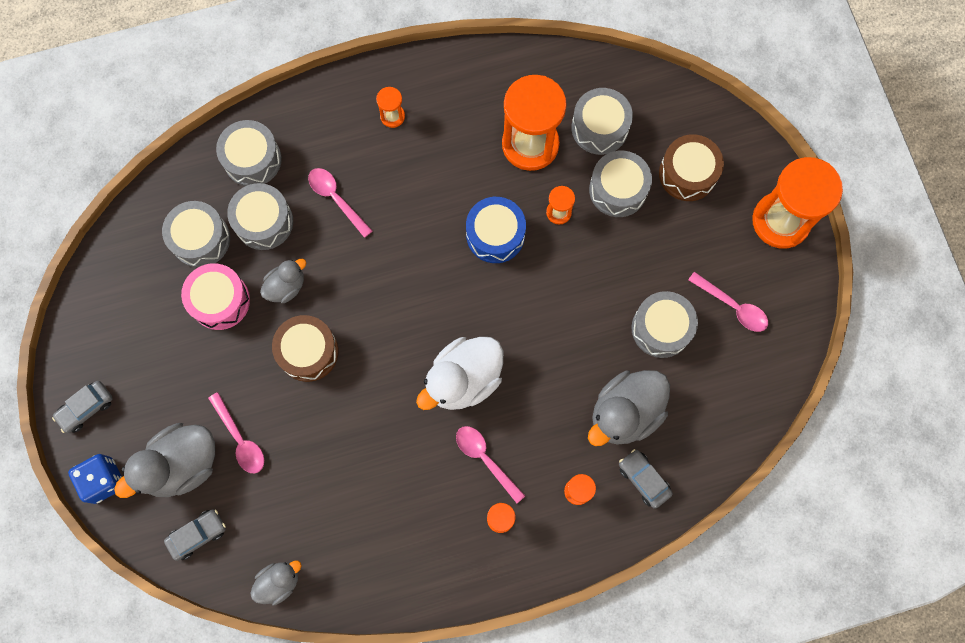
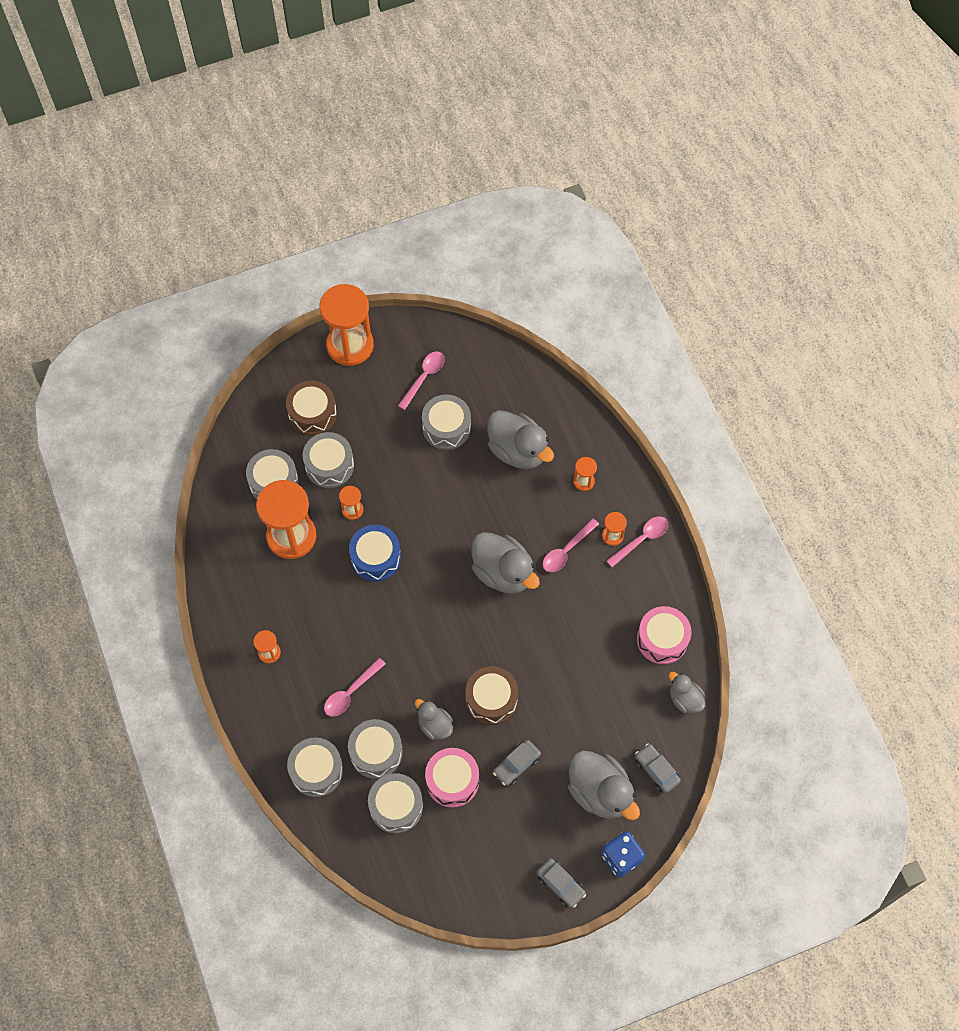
camera: 95 degrees left, 10 degrees down
(240, 439) = (572, 746): pink spoon -> pink spoon (641, 539)
(357, 564) = (662, 639): none -> pink drum
(463, 379) = (503, 572): white duck -> grey duck
(643, 479) = (568, 435): grey car -> grey car (516, 765)

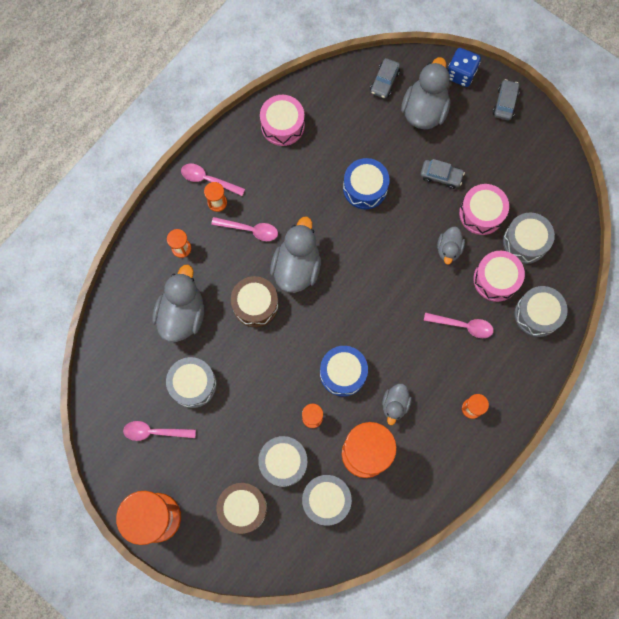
camera: 120 degrees left, 10 degrees up
(376, 752) = (496, 279): grey drum -> pink drum
(491, 699) = (403, 220): brown drum -> brown drum (255, 305)
(547, 681) = (365, 188): none -> blue drum
(685, 699) = (319, 88): grey duck -> grey duck (395, 404)

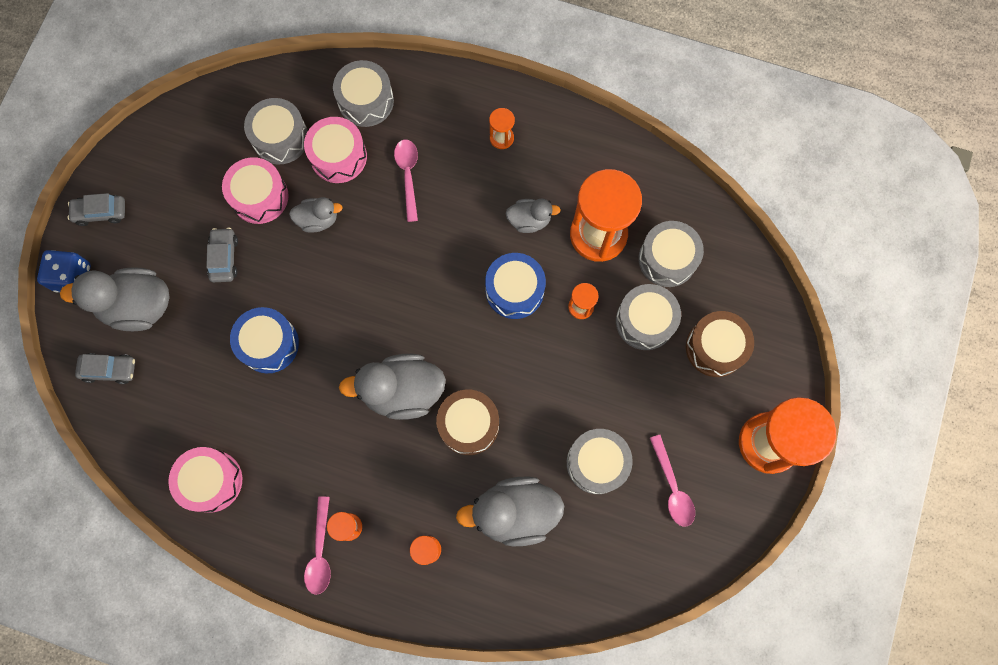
camera: 110 degrees left, 0 degrees up
(250, 230) = (372, 469): pink spoon -> none

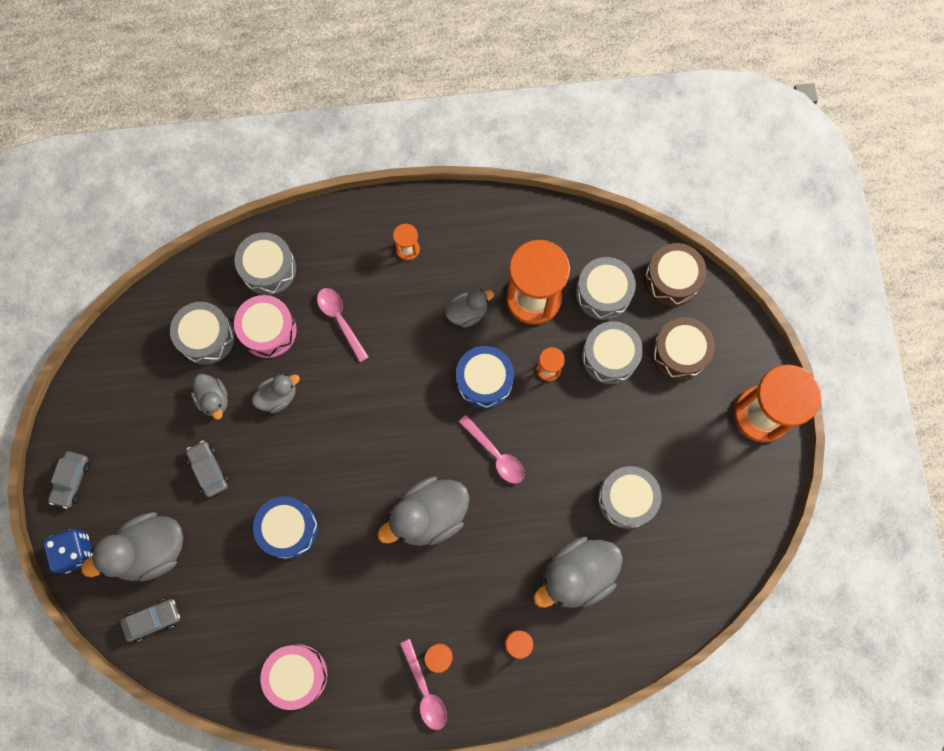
camera: 25 degrees left, 0 degrees up
(100, 212) = (71, 480): grey car -> grey car turned 45 degrees counterclockwise
(260, 197) = (214, 399): pink drum -> grey duck
(468, 424) = (501, 517): brown drum -> brown drum (672, 279)
(672, 487) = (699, 490): pink spoon -> pink spoon (495, 454)

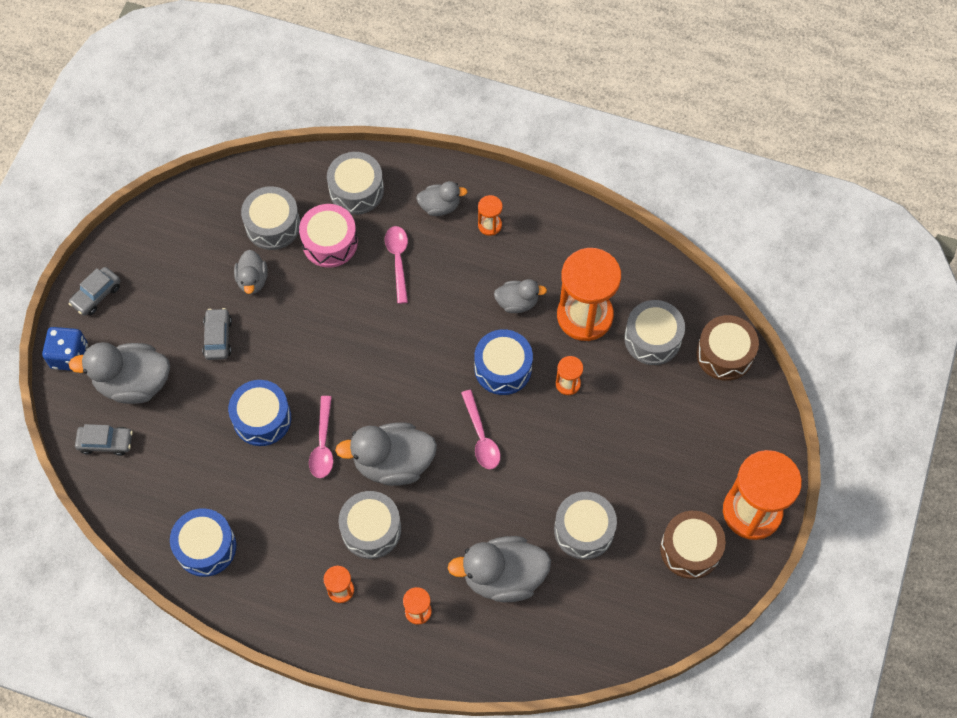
camera: 25 degrees right, 10 degrees down
(278, 396) = (310, 302): grey duck -> grey duck (440, 206)
(297, 675) = (206, 547): pink drum -> blue drum
(425, 690) = (313, 613): pink spoon -> pink spoon (323, 444)
(609, 356) = (631, 397): grey drum -> grey drum (371, 529)
(679, 352) = (699, 422): brown drum -> brown drum (690, 549)

